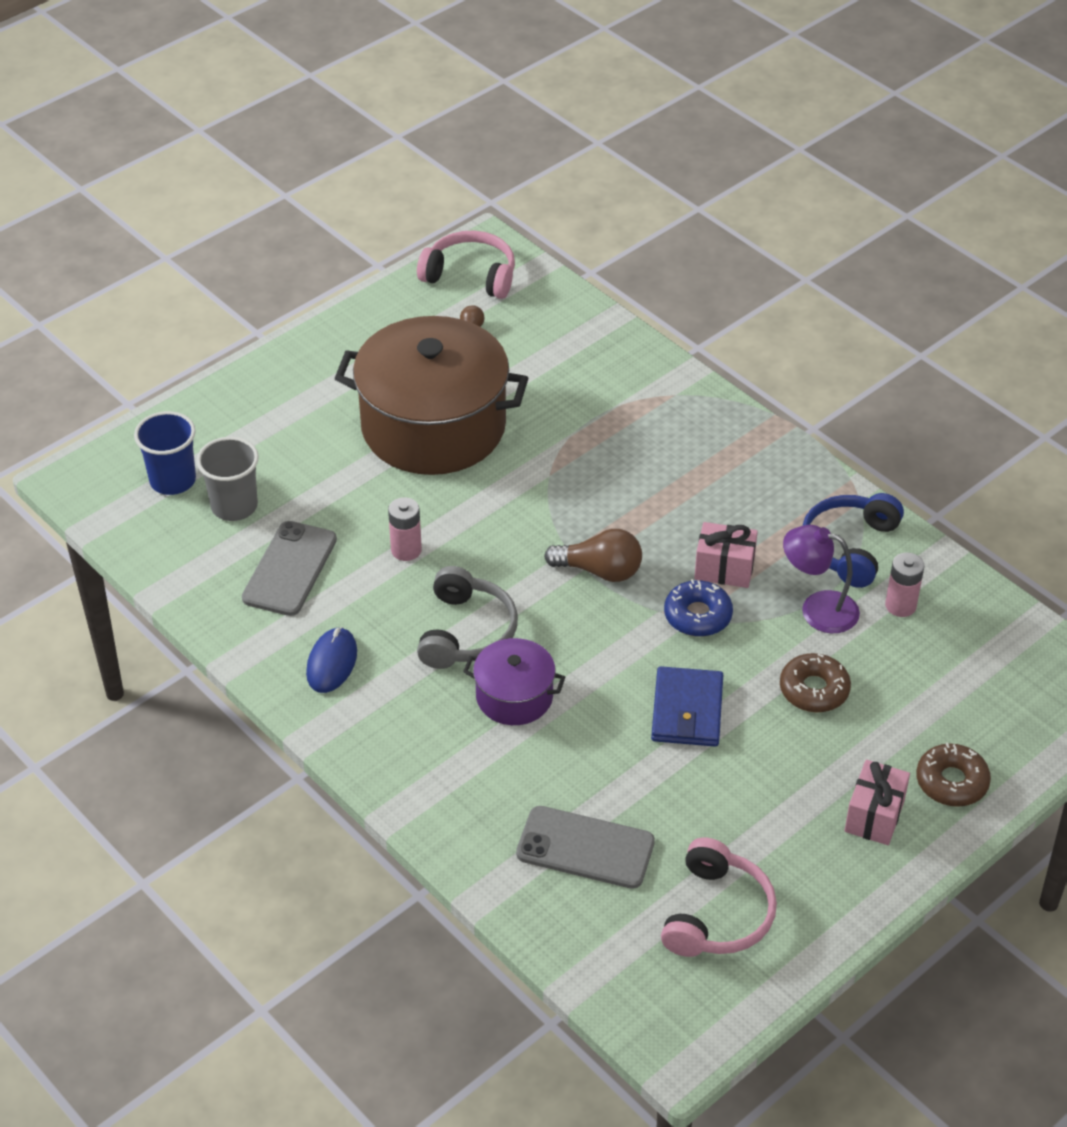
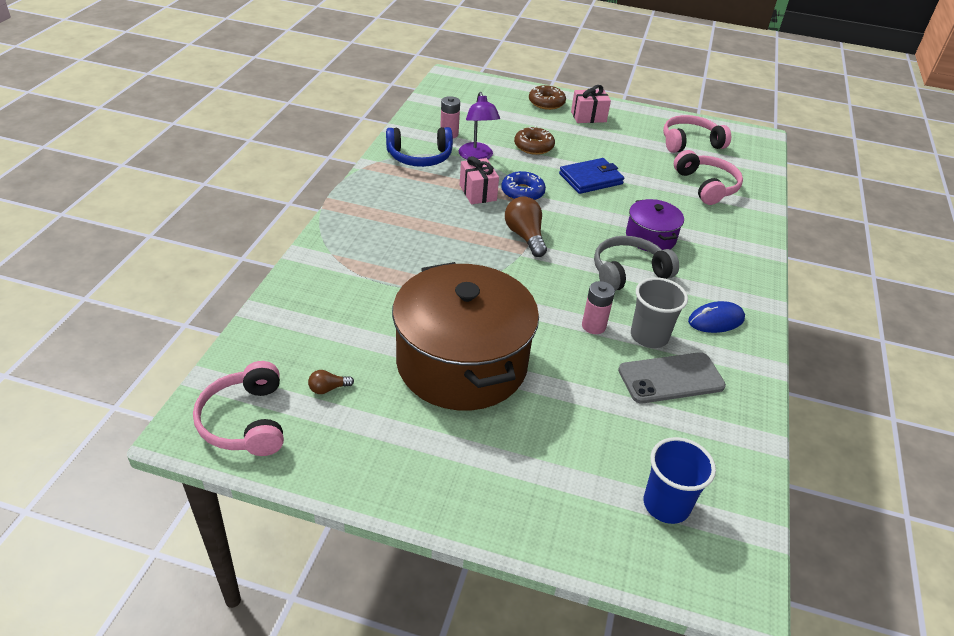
camera: 125 degrees left, 5 degrees down
(234, 506) = (650, 444): grey cup -> grey cup (649, 336)
(585, 848) = (707, 186): grey phone -> pink headphones

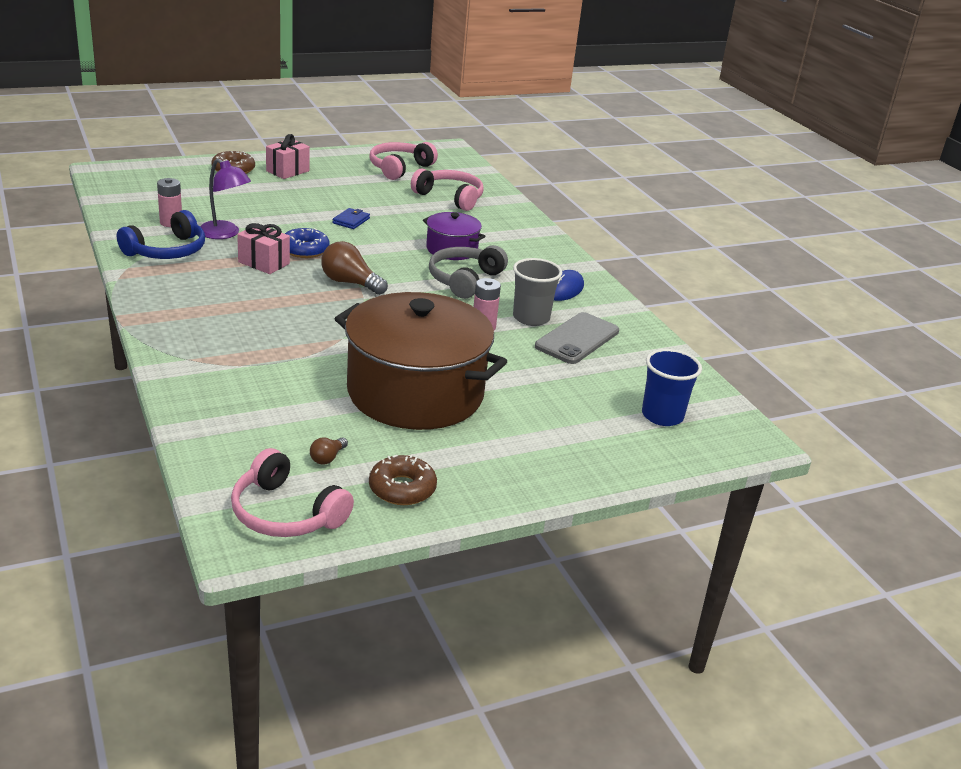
camera: 40 degrees left, 10 degrees down
(533, 146) = (267, 209): brown donut -> brown donut (402, 488)
(591, 179) = (351, 221): blue wallet -> blue wallet, size x0.58

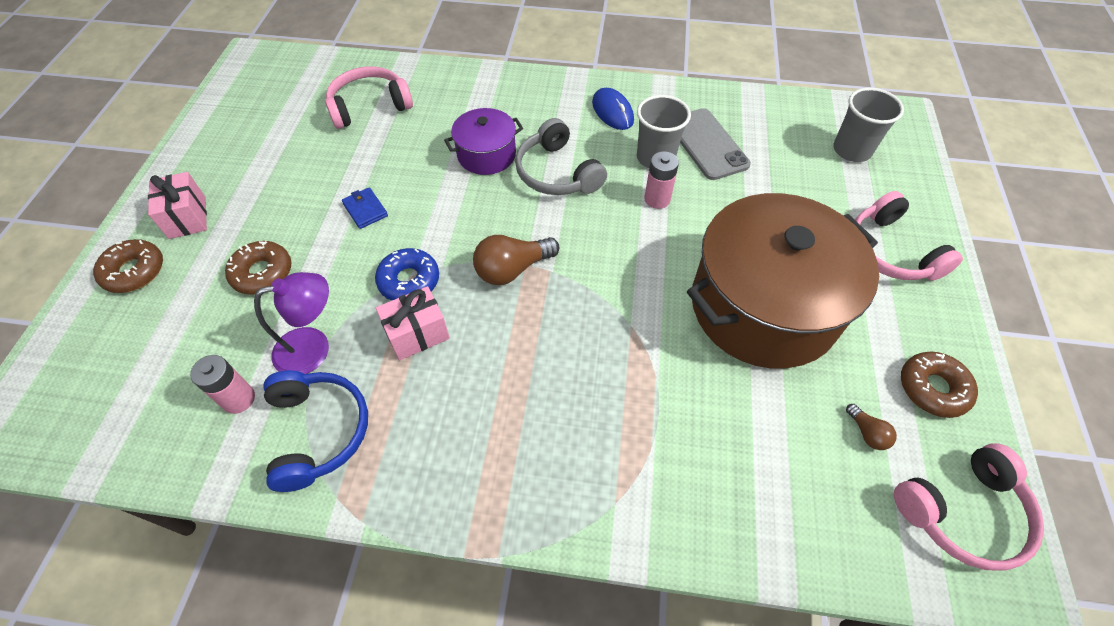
camera: 55 degrees left, 25 degrees up
(266, 204) = (262, 273): none -> brown donut
(399, 168) = (266, 116): pink headphones -> pink headphones (890, 251)
(662, 416) = (851, 150): blue cup -> grey cup

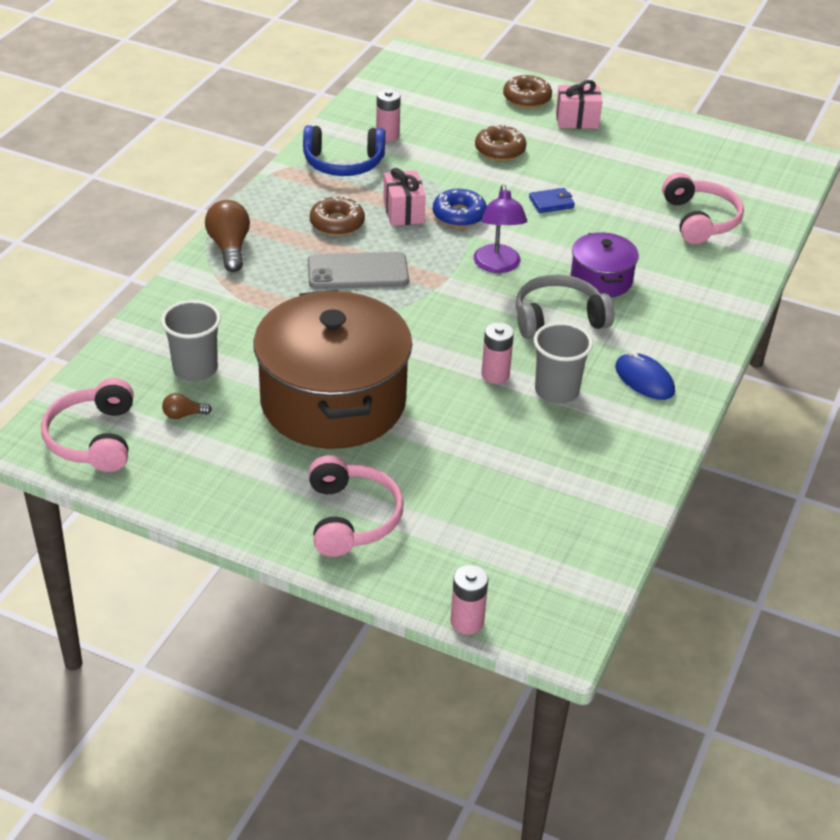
camera: 105 degrees right, 15 degrees down
(314, 348) = (415, 167): purple lamp -> purple lamp (498, 266)
(512, 269) = (446, 268): brown light bulb -> brown light bulb (229, 247)
(612, 111) = (644, 379): blue mouse -> blue mouse turned 60 degrees clockwise
(707, 144) = (565, 436): grey phone -> grey phone (357, 272)
(851, 150) = (512, 556): grey cup -> grey cup (195, 369)
(890, 251) = (352, 518): pink headphones -> pink headphones turned 90 degrees clockwise
(930, 161) = (467, 622): none -> pink battery
(932, 388) = (195, 473): brown donut -> brown donut (337, 223)

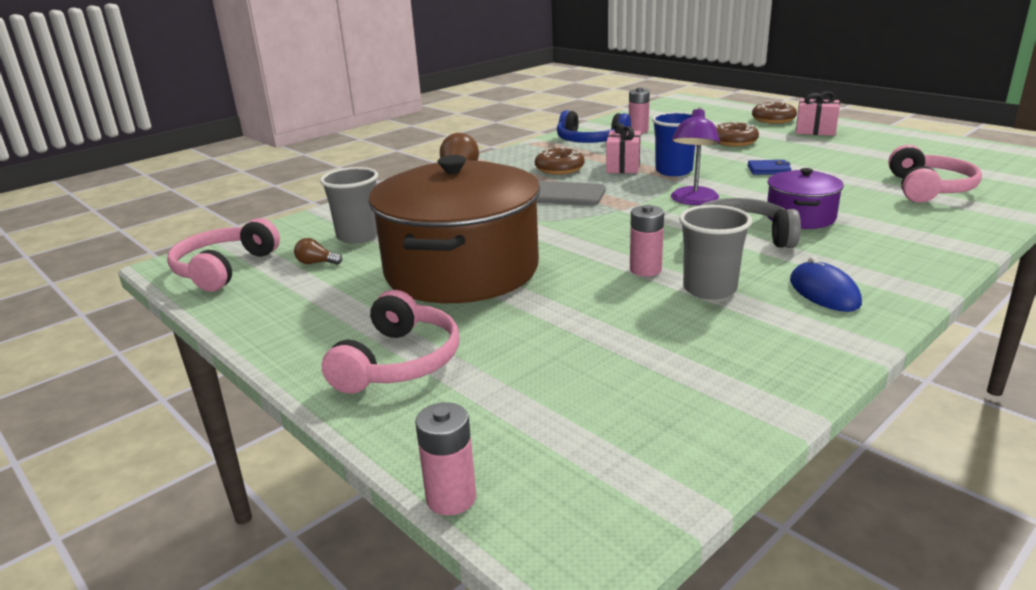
camera: 25 degrees right, 15 degrees down
(459, 215) = (673, 171): blue donut -> blue cup

